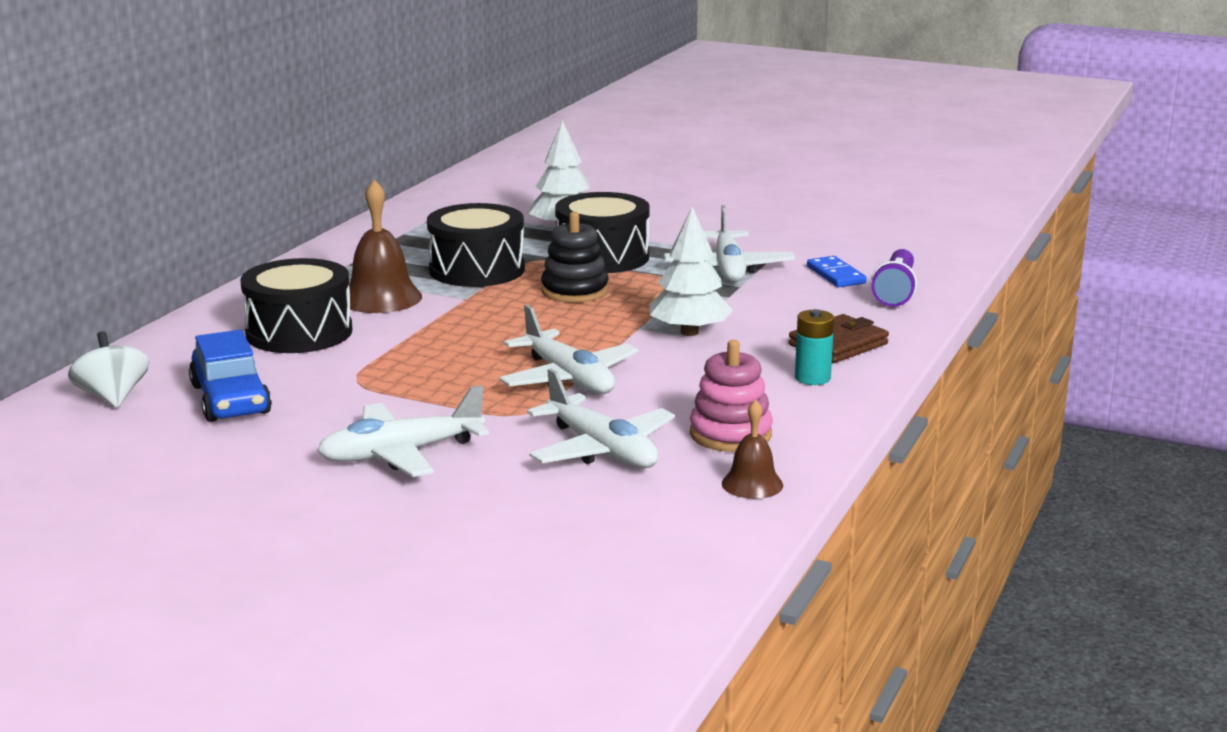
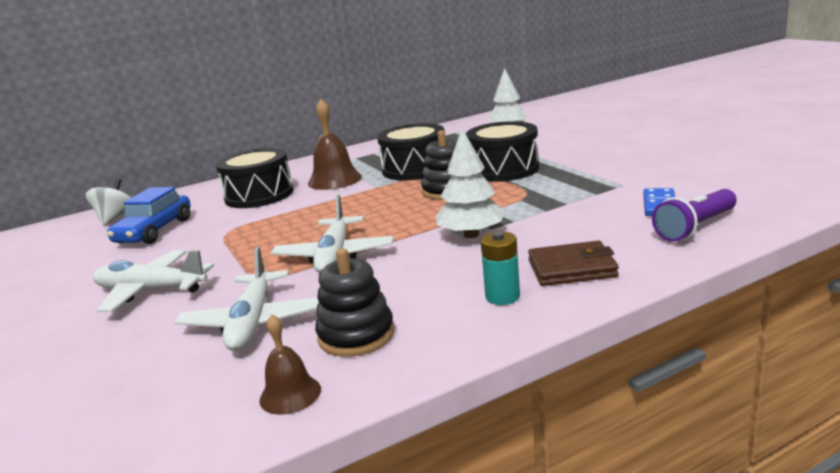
camera: 40 degrees right, 0 degrees up
(728, 269) = (578, 188): white plane -> none
(730, 434) = (356, 335): pink stacking toy -> black stacking toy

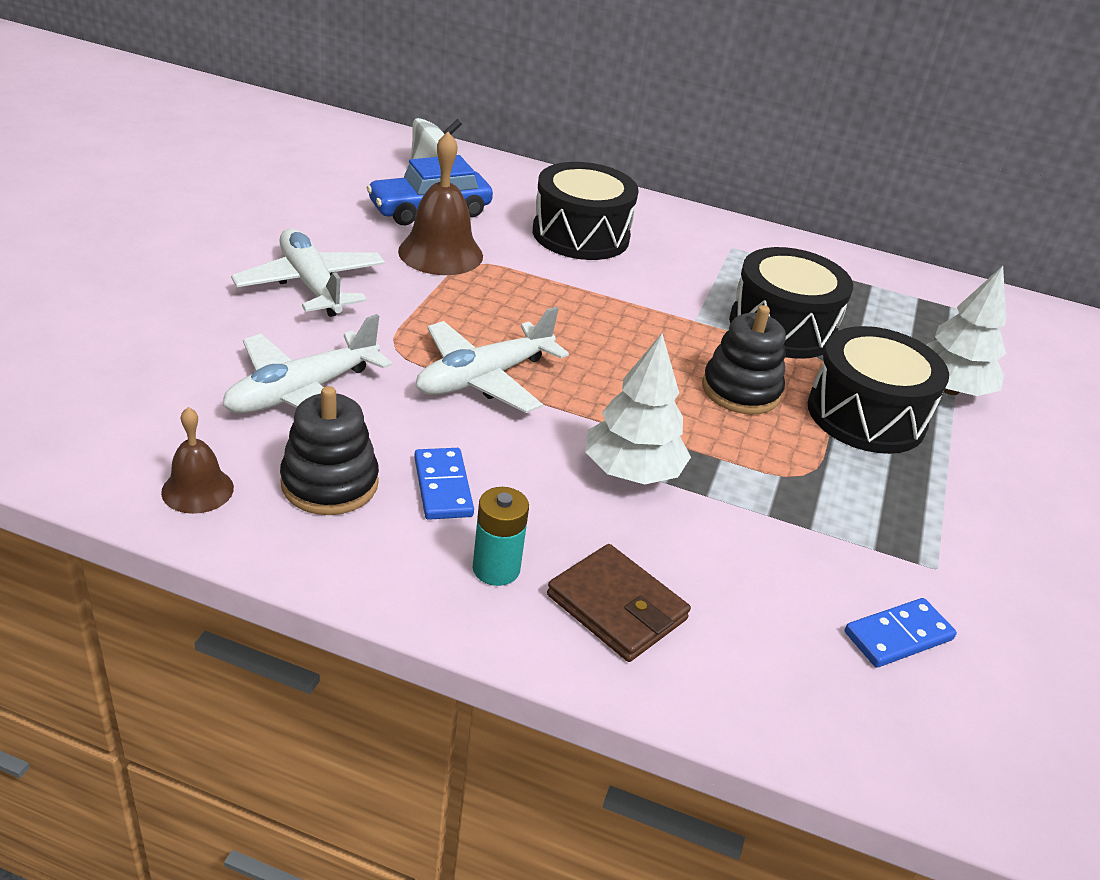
camera: 40 degrees right, 15 degrees up
(334, 180) = (679, 273): brown bell -> brown bell (440, 253)
(411, 295) = (443, 487): none -> blue domino
(695, 227) = (854, 703): purple flashlight -> none

